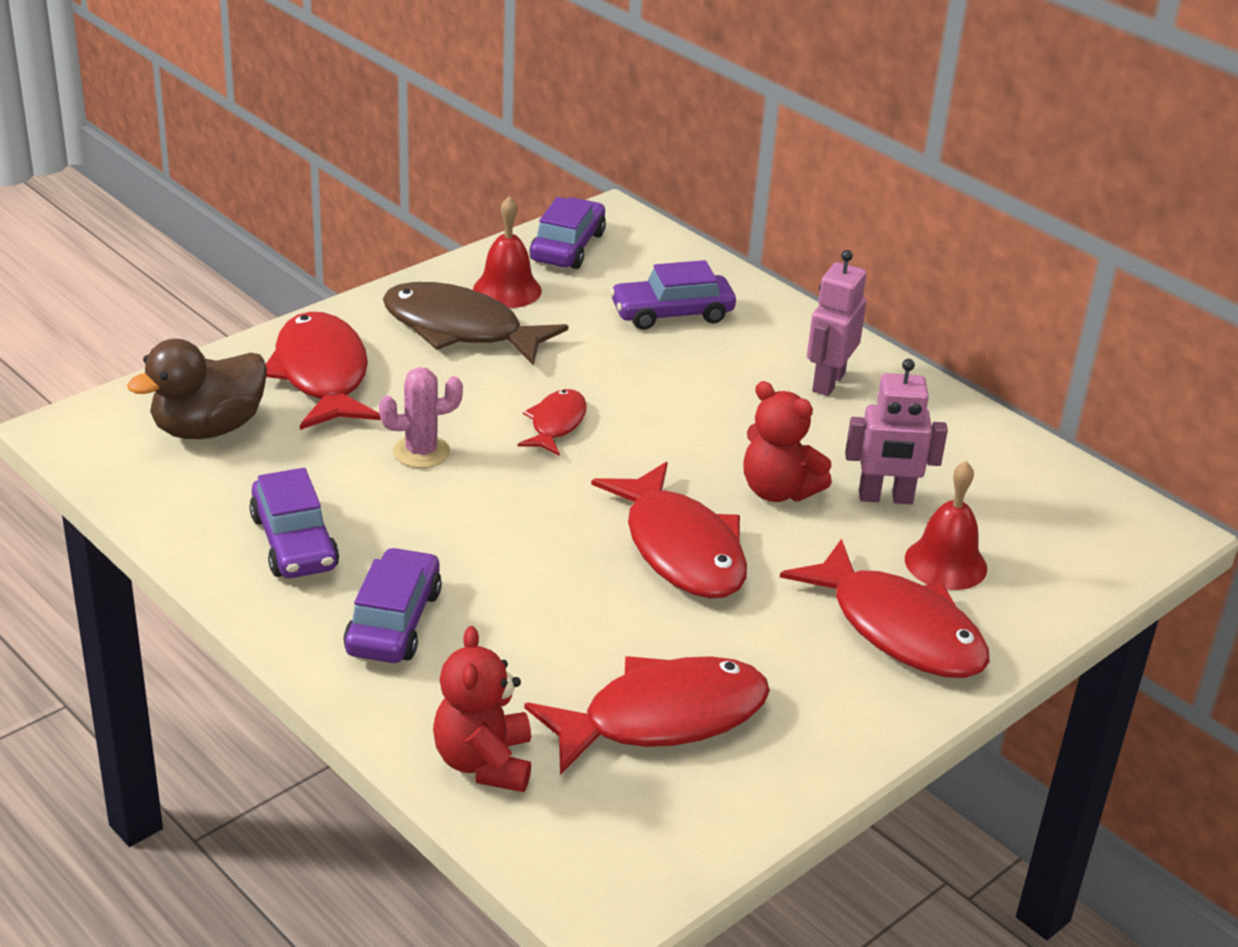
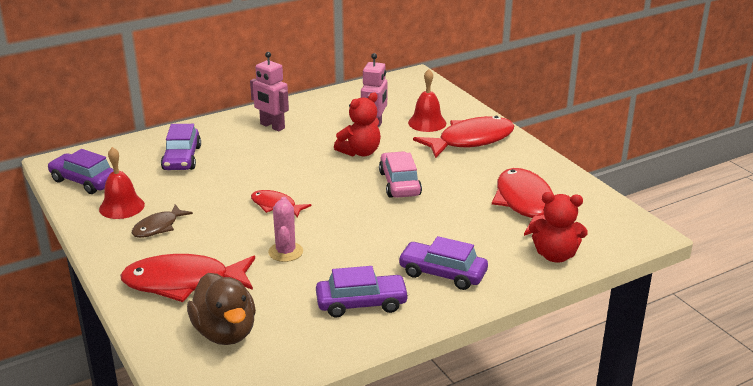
camera: 75 degrees left, 5 degrees down
(460, 329) = (158, 227): brown fish -> brown fish, size x0.54
(680, 548) = (399, 183): red fish -> pink car

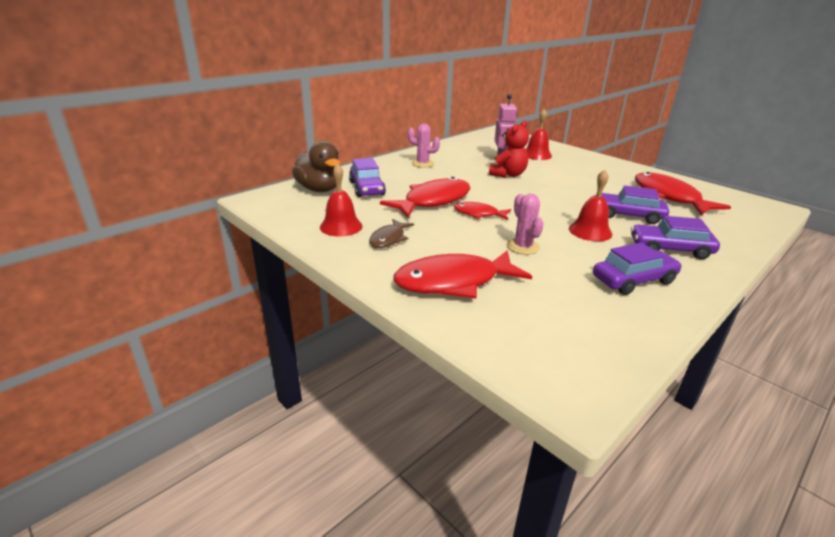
camera: 15 degrees left, 0 degrees up
(84, 181) = (290, 210): purple car -> purple car (628, 215)
(225, 332) = (538, 323): brown duck -> brown duck (319, 189)
(272, 126) = (422, 164): pink robot -> pink cactus
(377, 241) = (590, 231): none -> red bell
(399, 183) = (561, 191): pink car -> none
(471, 140) = (580, 163): red fish -> red fish (433, 201)
(555, 255) = (735, 227): red teddy bear -> none

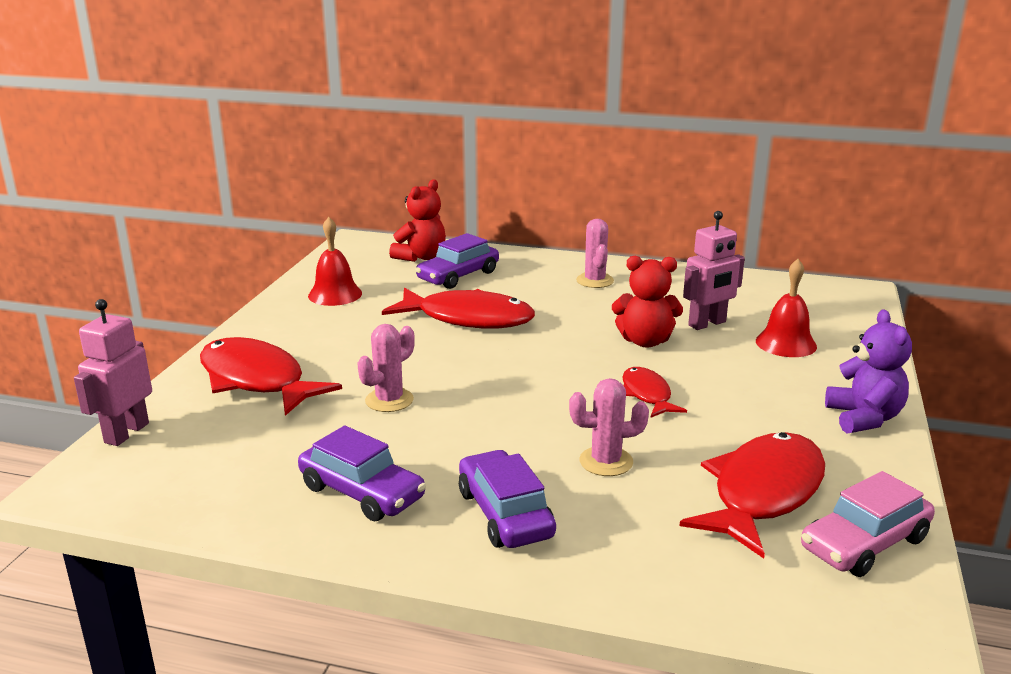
camera: 60 degrees right, 5 degrees down
(319, 189) = (421, 257): brown duck -> red teddy bear
(389, 239) = (329, 324): brown fish -> none
(479, 214) = (462, 353): red fish -> red fish (647, 395)
(497, 353) = (126, 433): none -> pink robot
(590, 231) = (498, 438): red bell -> none
(614, 165) = (864, 418): none -> purple teddy bear
(628, 215) = (606, 461): purple car -> pink cactus
(712, 194) = (864, 543): none -> pink car

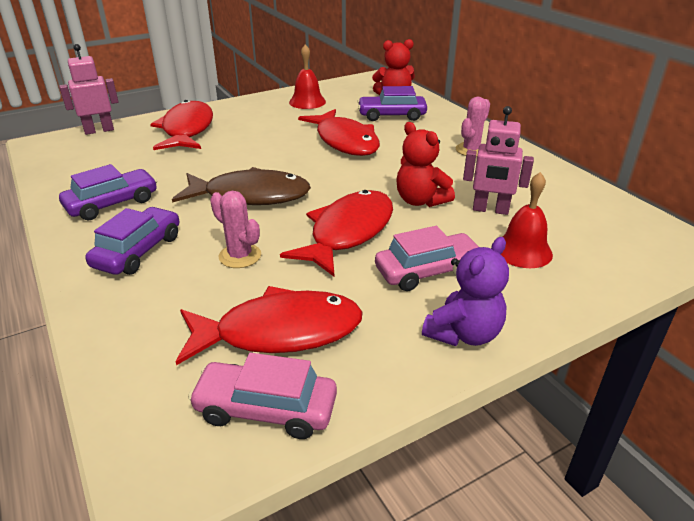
camera: 45 degrees right, 10 degrees up
(362, 492) = (112, 203): purple car -> purple car turned 120 degrees counterclockwise
(389, 400) = (216, 166): pink cactus -> none
(493, 409) = (250, 196): none -> brown fish
(647, 395) = (348, 232): red fish -> red fish, size x1.86
(761, 391) = (428, 271): none -> pink car

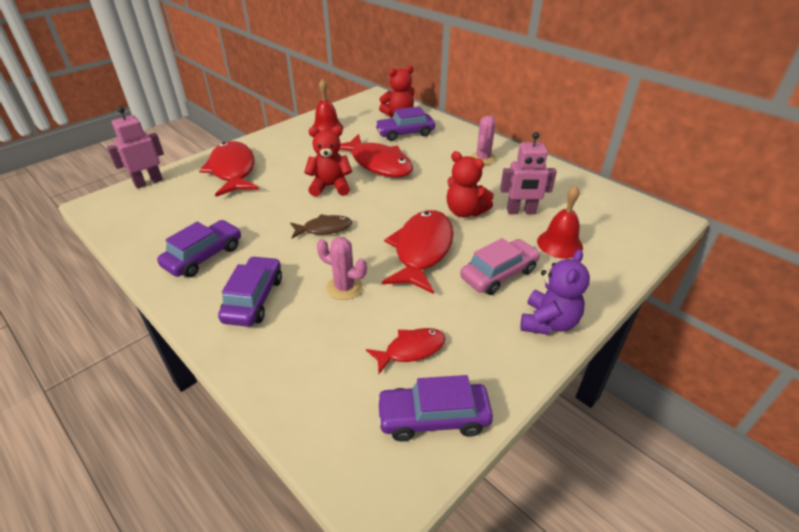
camera: 15 degrees left, 5 degrees up
(250, 196) = (324, 229): brown fish -> brown fish, size x0.54
(266, 409) = (433, 417): pink car -> purple car
(279, 157) = (330, 187): none -> red teddy bear
(279, 332) = (411, 350): red fish -> red fish, size x0.54

